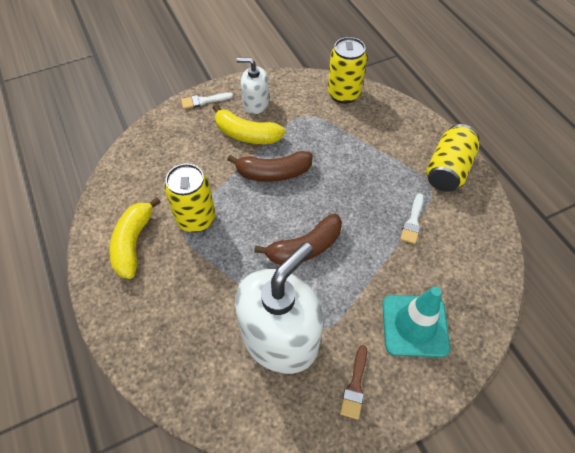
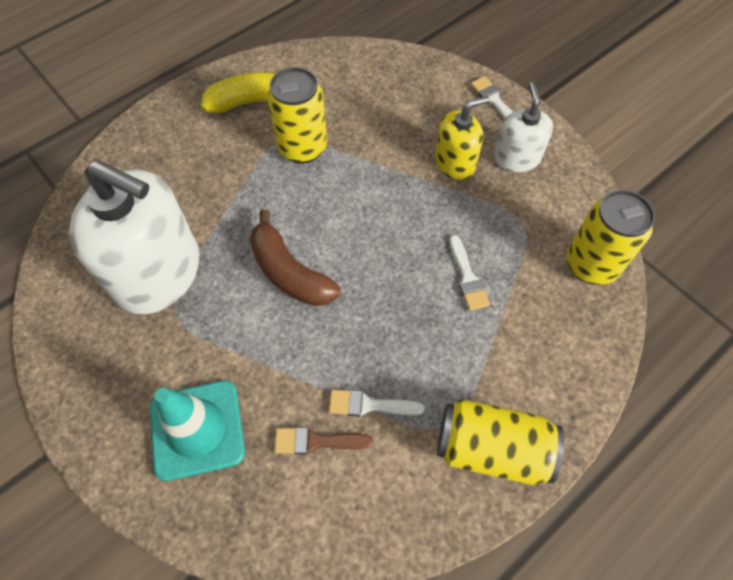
camera: 75 degrees right, 5 degrees up
(246, 134) = (455, 162): yellow banana -> yellow soap dispenser
(273, 173) = (399, 209): brown banana -> none
(336, 151) = (467, 277): none -> white brush
(355, 386) = (106, 367): brown brush -> brown brush (316, 441)

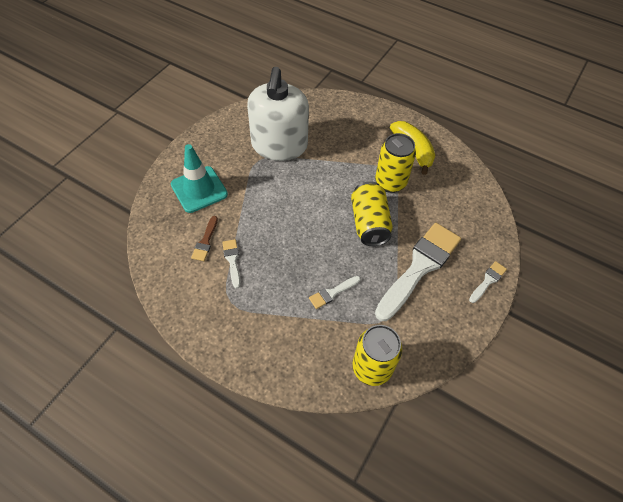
camera: 70 degrees right, 5 degrees down
(289, 272) = (301, 201): brown banana -> none
(316, 441) = (205, 241): brown brush -> brown brush turned 150 degrees counterclockwise
(455, 162) = (419, 267): yellow soap dispenser -> white brush
(492, 449) = (222, 328): yellow can -> yellow can (369, 223)
(516, 158) = (442, 304): white soap dispenser -> none

